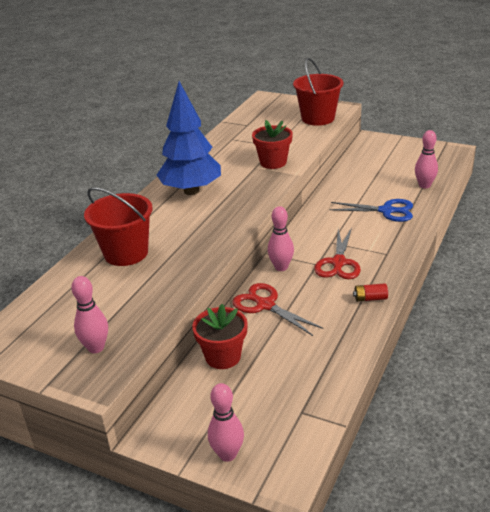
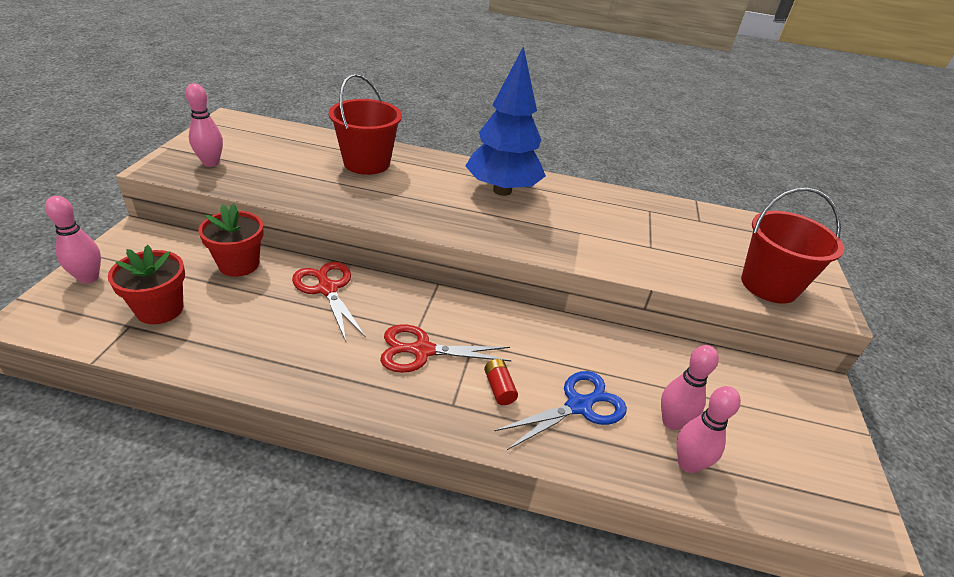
camera: 70 degrees right, 5 degrees up
(265, 305) = (327, 289): red scissors -> red scissors turned 60 degrees counterclockwise
(273, 162) = (599, 246): red flower pot -> red flower pot (160, 309)
(281, 267) = (407, 298): pink bowling pin -> pink bowling pin (672, 422)
(370, 298) = (337, 385): red battery -> red battery (499, 388)
(386, 211) = (578, 406): blue scissors -> blue scissors turned 120 degrees counterclockwise

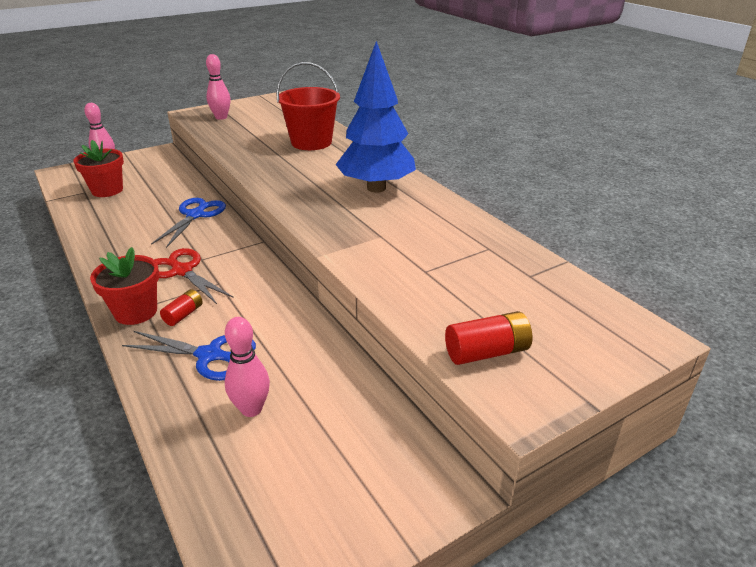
camera: 50 degrees right, 5 degrees down
(239, 264) = (176, 184): red flower pot -> red flower pot (136, 312)
(327, 289) = (195, 215): red scissors -> blue scissors
(688, 464) = (208, 438): pink bowling pin -> none
(769, 285) = (487, 352): red bucket -> red battery

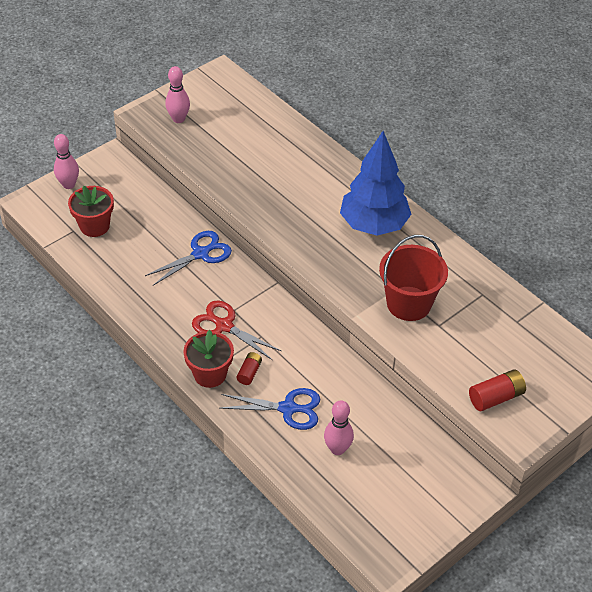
camera: 10 degrees left, 15 degrees up
(195, 215) = (200, 254): blue scissors -> blue scissors turned 45 degrees clockwise
(311, 142) = (290, 157): red bucket -> red bucket (409, 303)

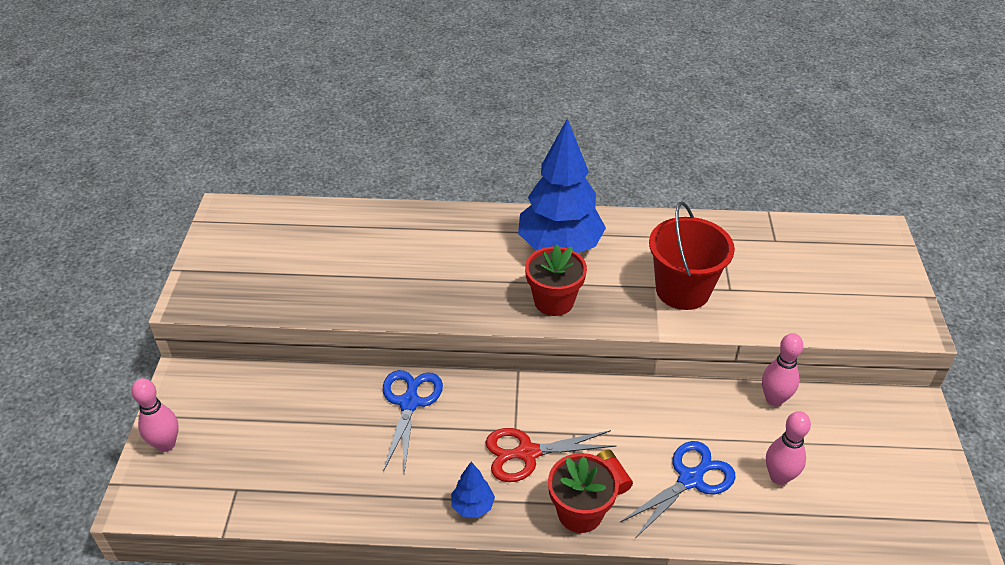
camera: 45 degrees left, 5 degrees down
(94, 226) = (256, 464): red flower pot -> red flower pot (554, 301)
(164, 327) = (472, 506): none -> blue tree
(178, 119) = (238, 281): pink bowling pin -> pink bowling pin (774, 399)
(496, 397) = (853, 312): red battery -> none

